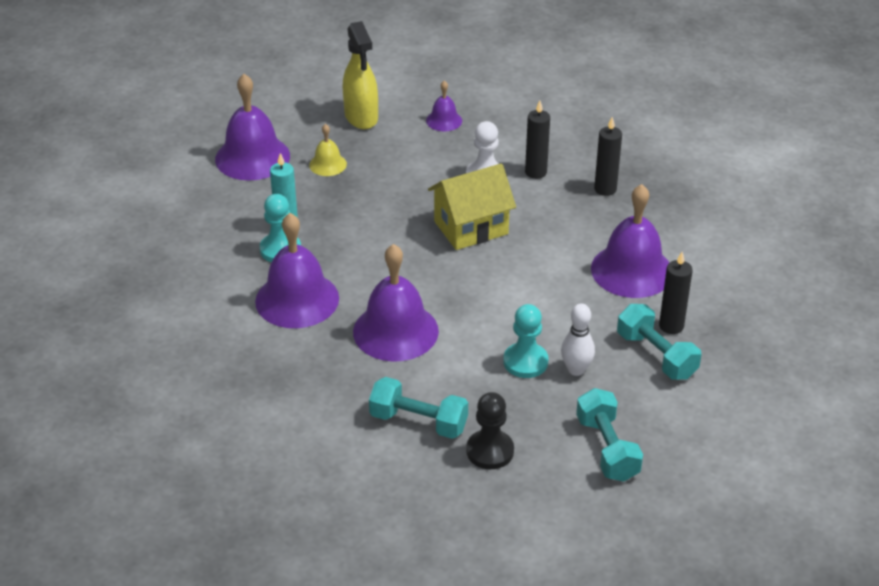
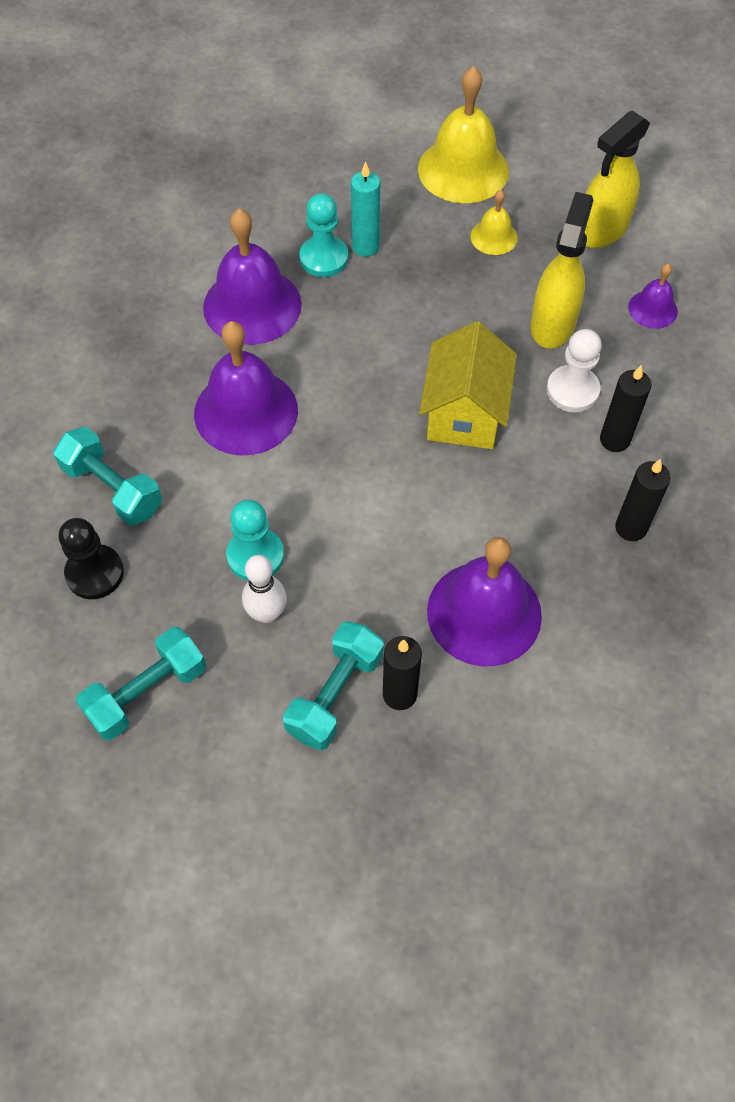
camera: 65 degrees right, 20 degrees up
(252, 157) = (463, 169): purple bell -> yellow bell
(418, 422) = (113, 488): turquoise dumbbell -> turquoise dumbbell turned 45 degrees counterclockwise
(424, 165) = (552, 324): none -> yellow spray bottle
(471, 227) = (464, 413): yellow house -> yellow house turned 60 degrees clockwise

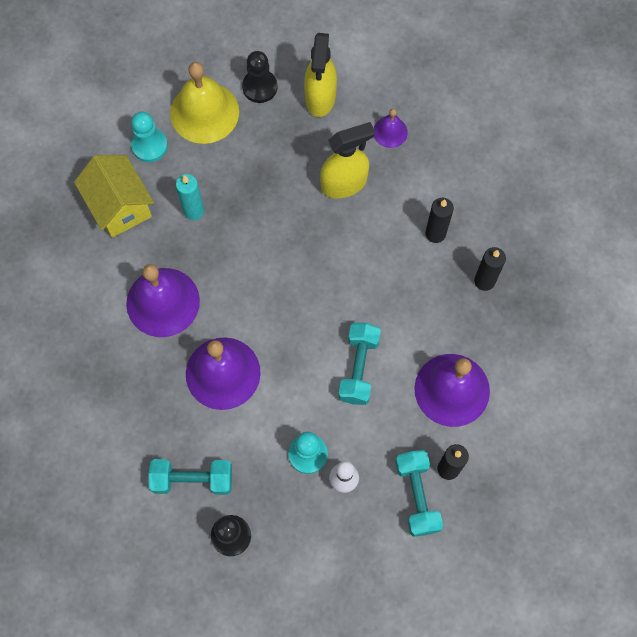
camera: 40 degrees left, 10 degrees up
(147, 693) = (322, 576): turquoise dumbbell -> turquoise dumbbell (359, 368)
(324, 258) = (176, 237): turquoise pawn -> turquoise pawn (149, 146)
(464, 413) = (344, 279): yellow house -> yellow house (120, 206)
(494, 237) = (263, 148): yellow bell -> none
(544, 182) = (260, 87): none -> black pawn
(552, 324) = (344, 183): yellow spray bottle -> yellow spray bottle turned 90 degrees clockwise
(572, 390) = (389, 219): white pawn -> none

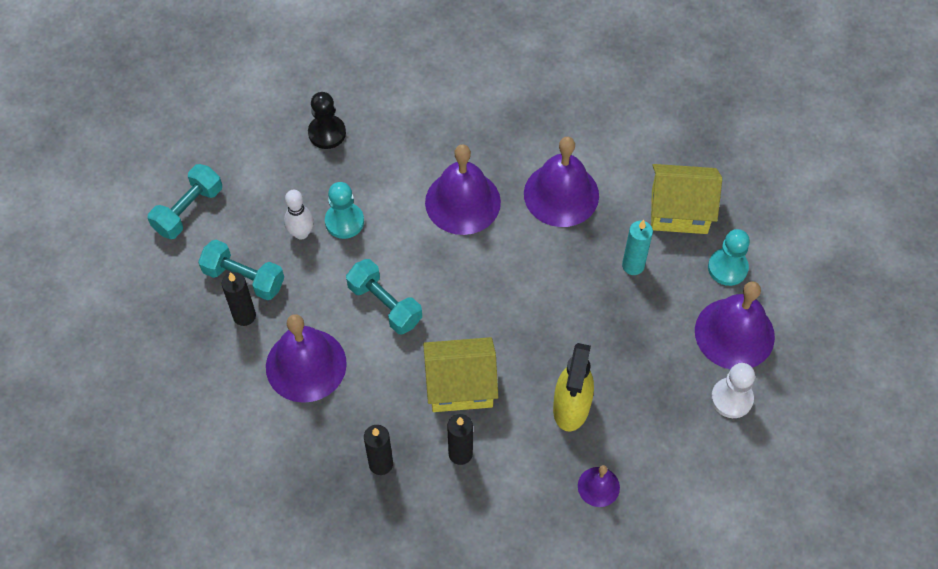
camera: 125 degrees right, 10 degrees down
(192, 479) = (392, 132): turquoise dumbbell -> turquoise dumbbell (188, 210)
(204, 112) = (734, 333): yellow bell -> purple bell
(260, 87) = (731, 398): black pawn -> white pawn
(320, 98) = (682, 446): yellow spray bottle -> none
(384, 267) = (460, 386): none -> yellow house

